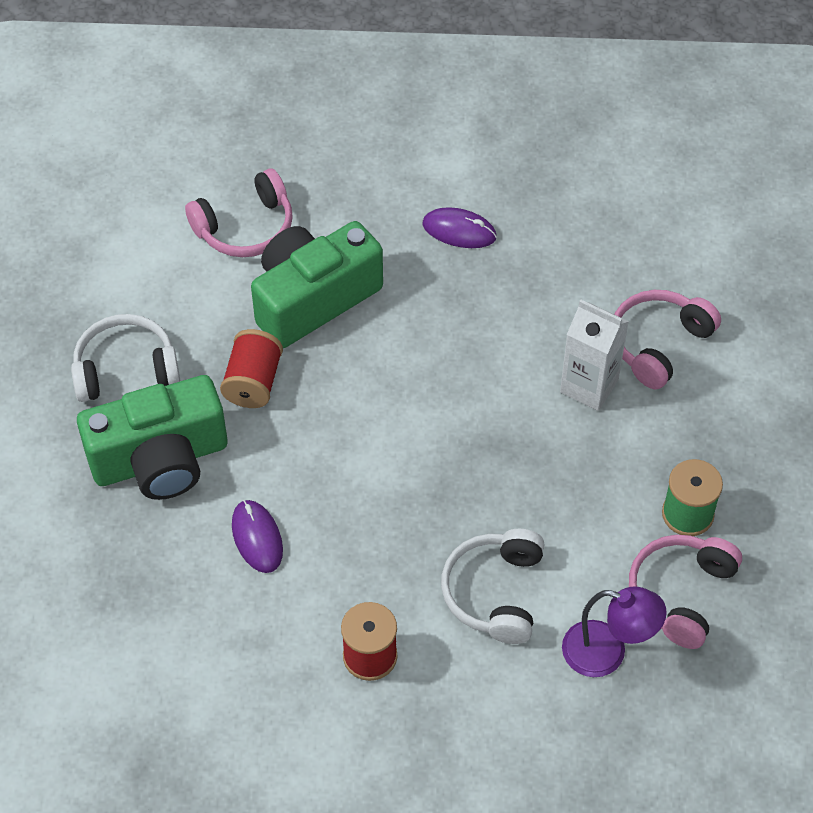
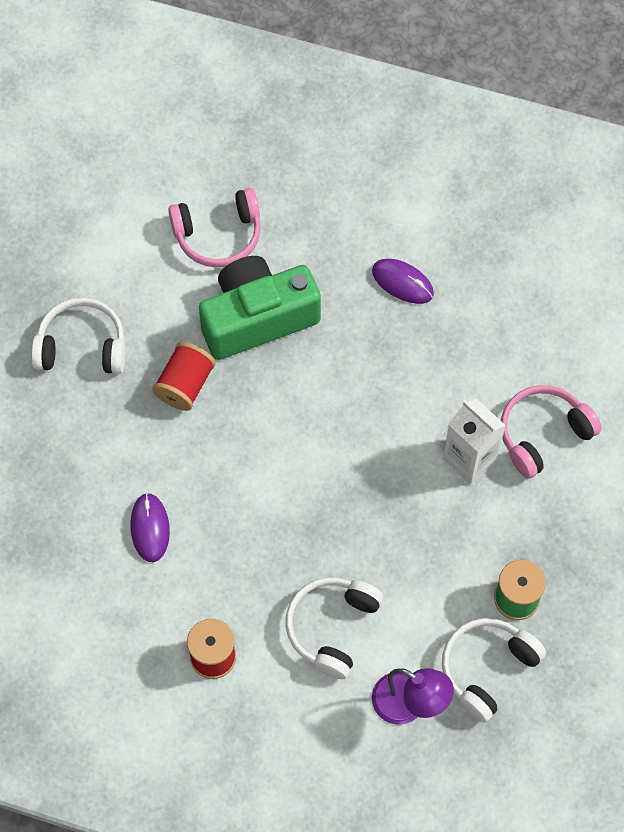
camera: 15 degrees right, 10 degrees up
(160, 460) = (89, 437): green camera -> none
(680, 594) = (487, 668): pink headphones -> white headphones

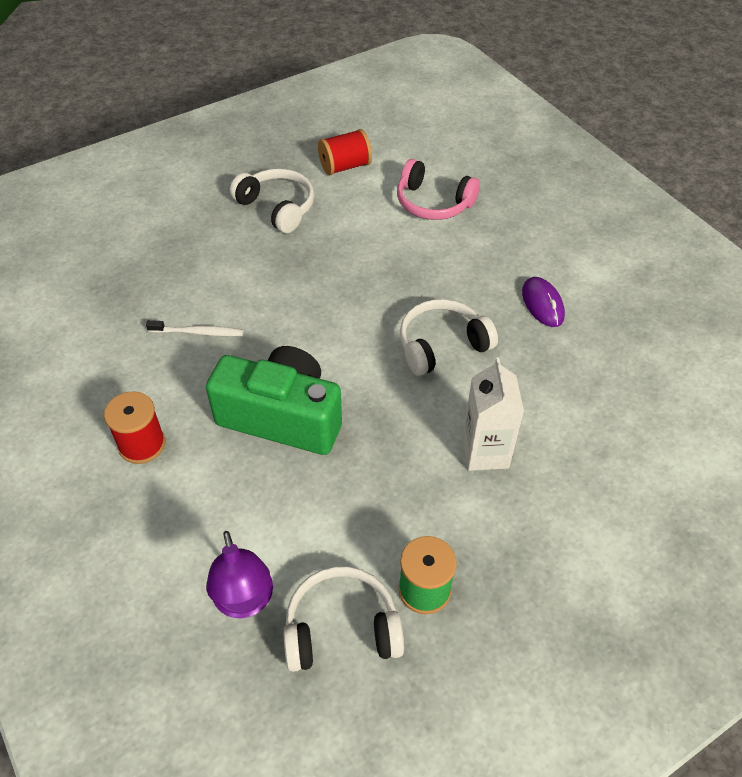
camera: 40 degrees right, 15 degrees down
(150, 528) = (198, 332): purple mouse -> white toothbrush
(185, 384) = (319, 267): red spool -> red spool (345, 166)
(257, 318) = (410, 261): green camera -> green camera (282, 417)
(332, 627) = (249, 492): white headphones -> white headphones (441, 345)
(543, 434) = (568, 477): pink headphones -> none

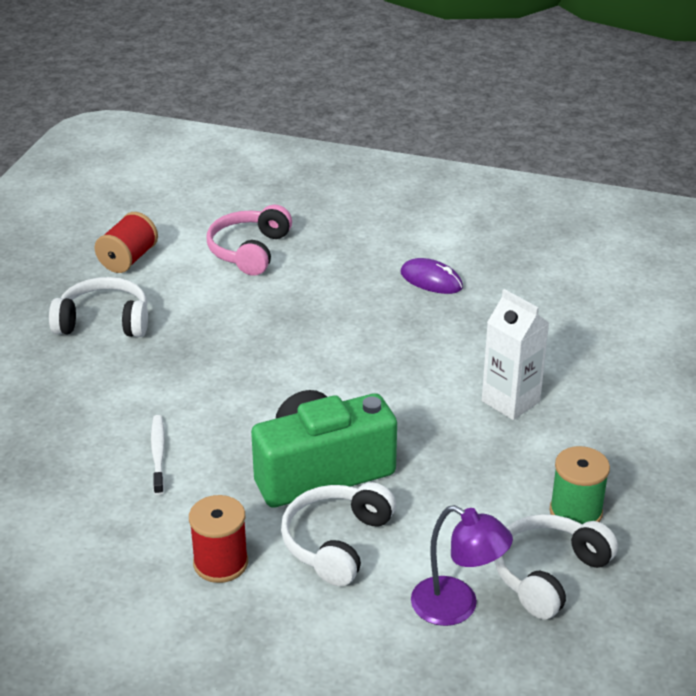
camera: 40 degrees left, 15 degrees down
(198, 332) = (158, 454): white toothbrush -> white toothbrush turned 60 degrees counterclockwise
(433, 203) = (249, 251): pink headphones -> pink headphones turned 120 degrees clockwise
(441, 345) = (387, 349): white headphones -> white headphones (336, 542)

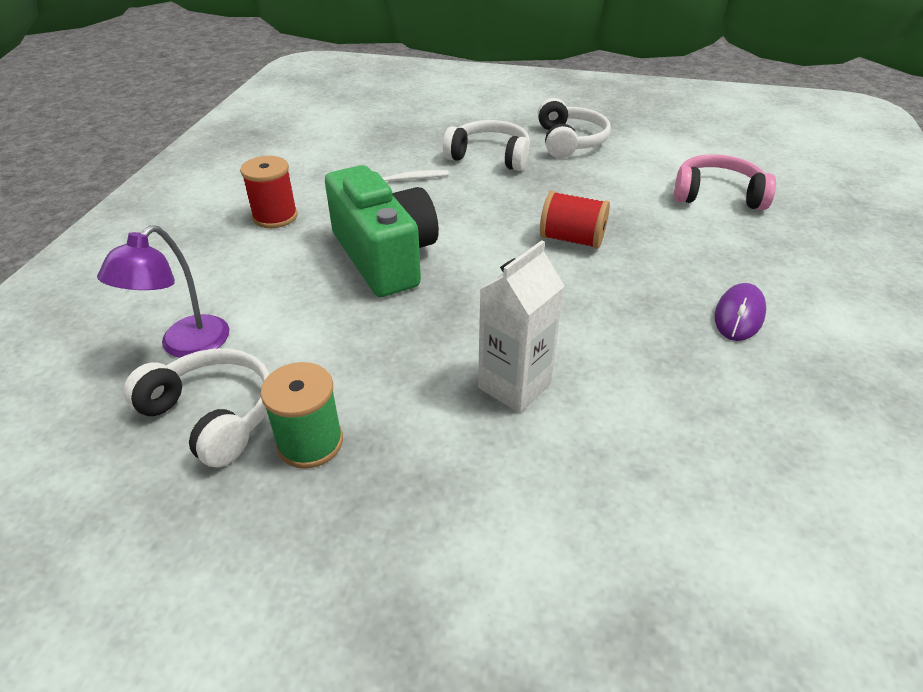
camera: 85 degrees right, 5 degrees up
(128, 259) = (664, 141): red spool -> red spool (572, 239)
(336, 542) = (289, 270): white headphones -> white headphones (489, 156)

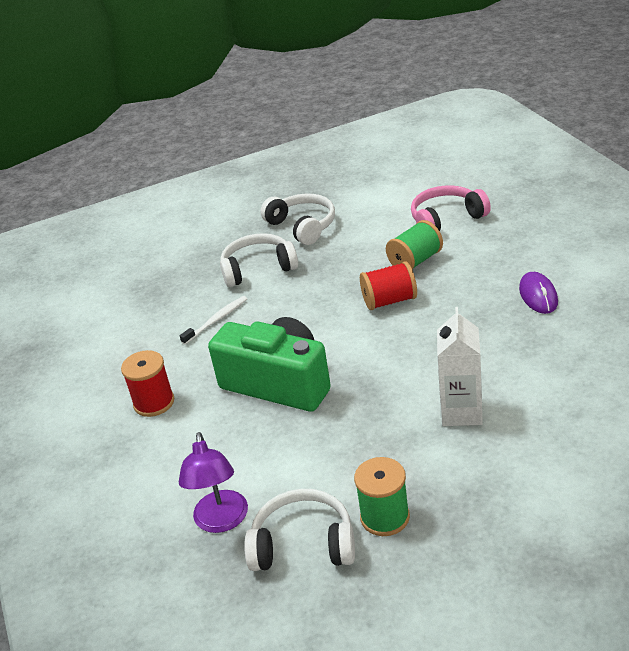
camera: 30 degrees left, 5 degrees down
(640, 217) = (415, 261): none -> green spool

